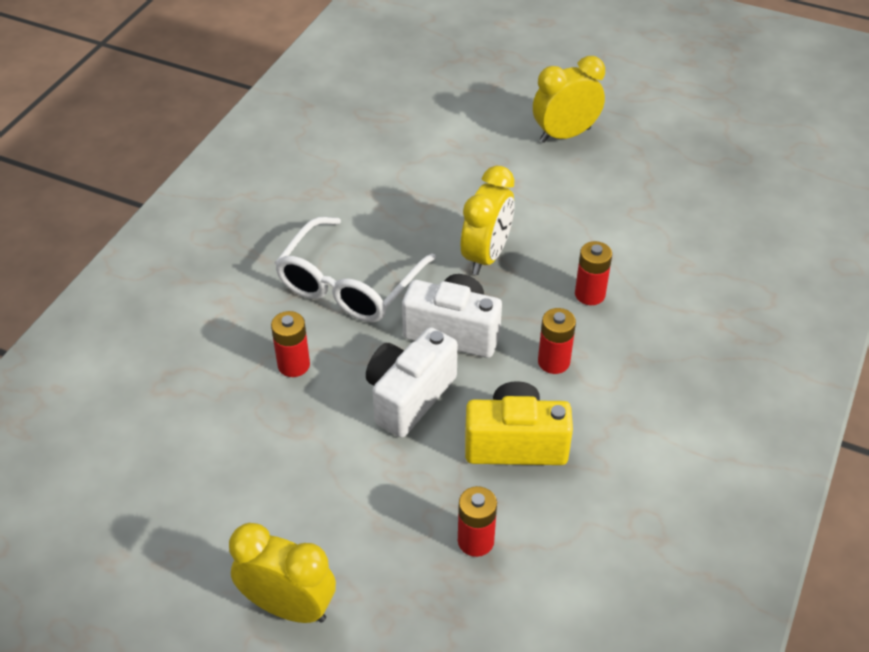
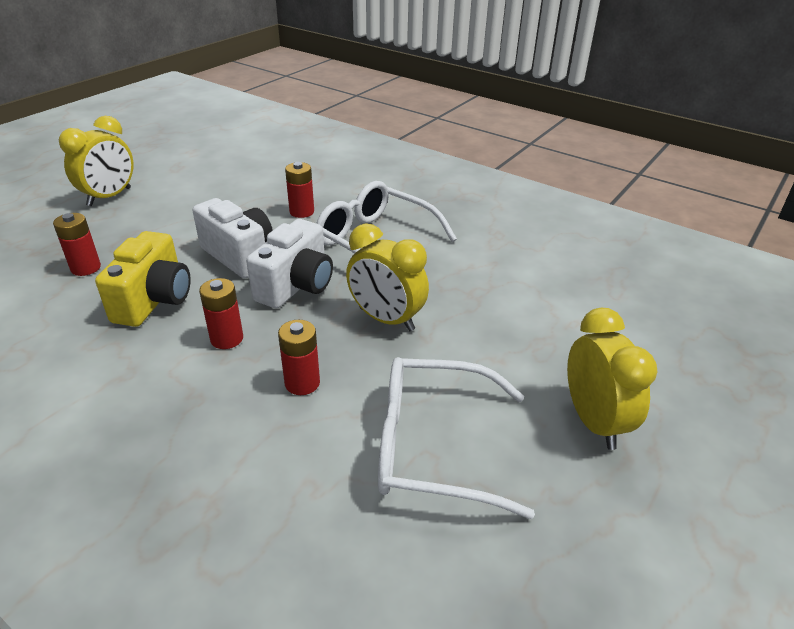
camera: 100 degrees right, 10 degrees down
(623, 210) = (433, 446): none -> white glasses

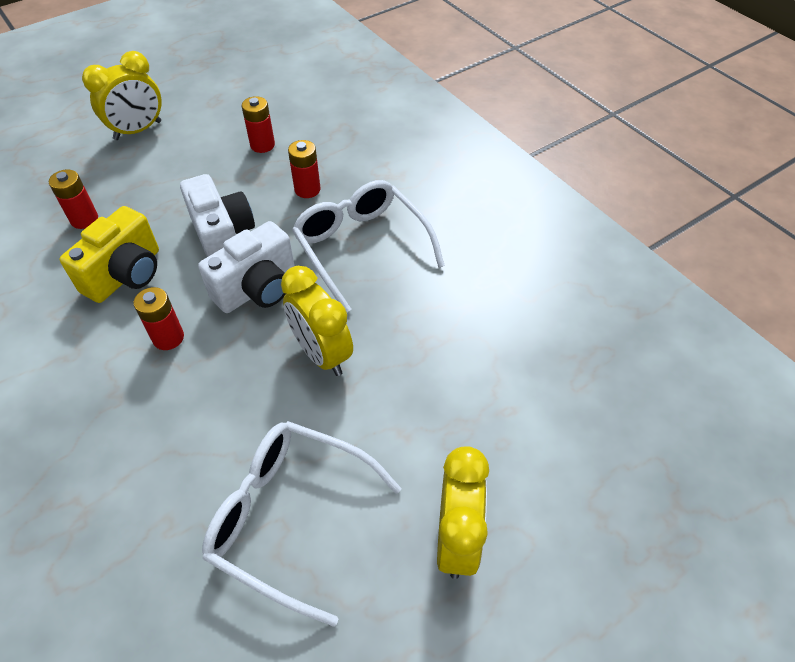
camera: 20 degrees right, 15 degrees up
(302, 383) = (210, 409): red battery -> red battery (262, 145)

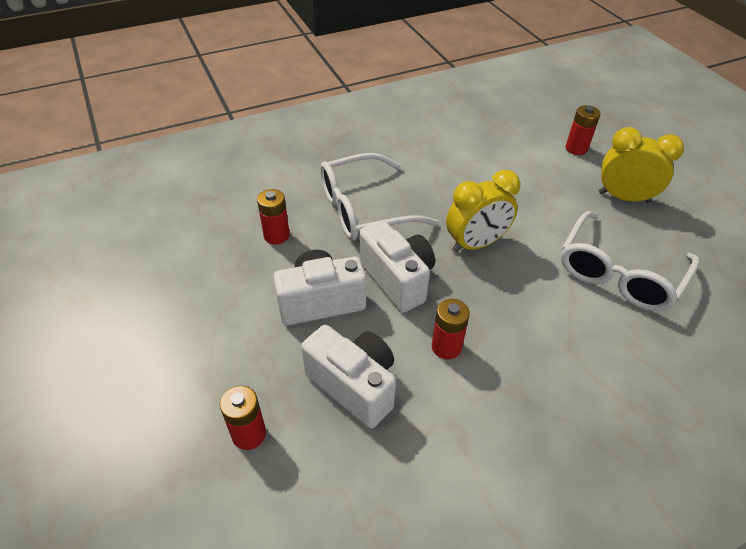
camera: 80 degrees left, 5 degrees down
(126, 274) = (354, 385): yellow camera -> white camera
(138, 131) = (96, 382): yellow clock -> none
(262, 145) = (191, 264): red battery -> red battery (576, 148)

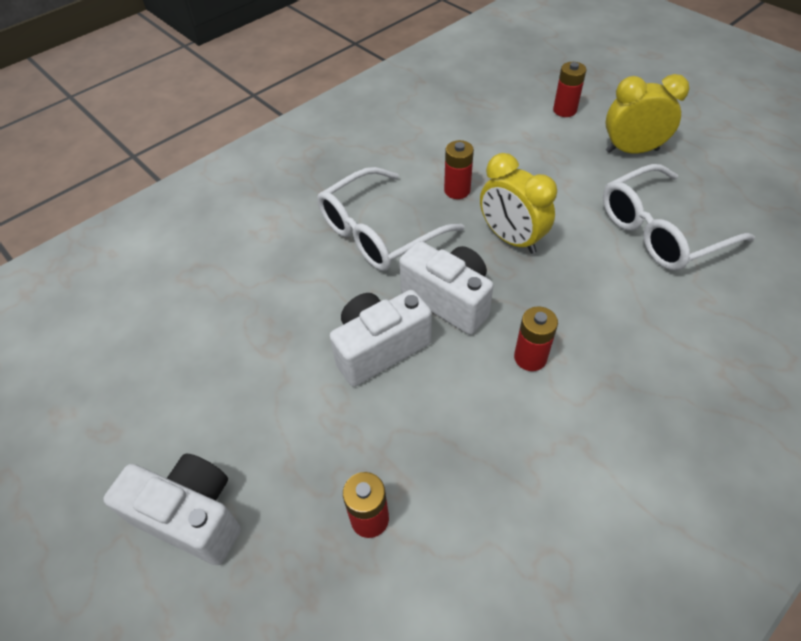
camera: 15 degrees left, 5 degrees up
(276, 235) = (297, 288): red battery -> red battery (457, 190)
(354, 385) = (456, 429): white camera -> white camera (191, 516)
(476, 244) = (511, 239): yellow clock -> yellow clock turned 90 degrees clockwise
(619, 273) = (661, 231): white glasses -> white glasses turned 45 degrees clockwise

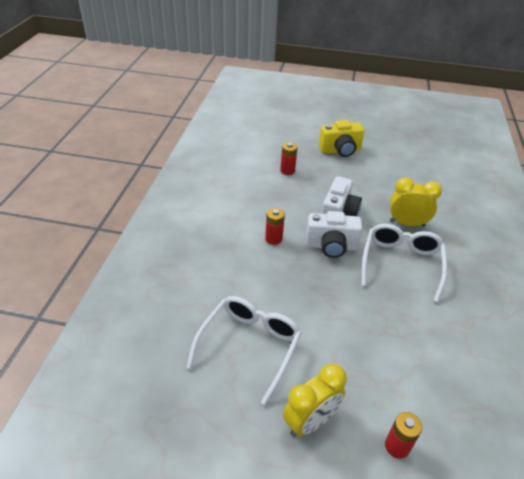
camera: 140 degrees right, 10 degrees down
(191, 516) = (340, 150): white camera -> yellow camera
(457, 190) = (392, 312): red battery -> none
(511, 239) = (331, 294): yellow clock -> yellow clock (407, 223)

